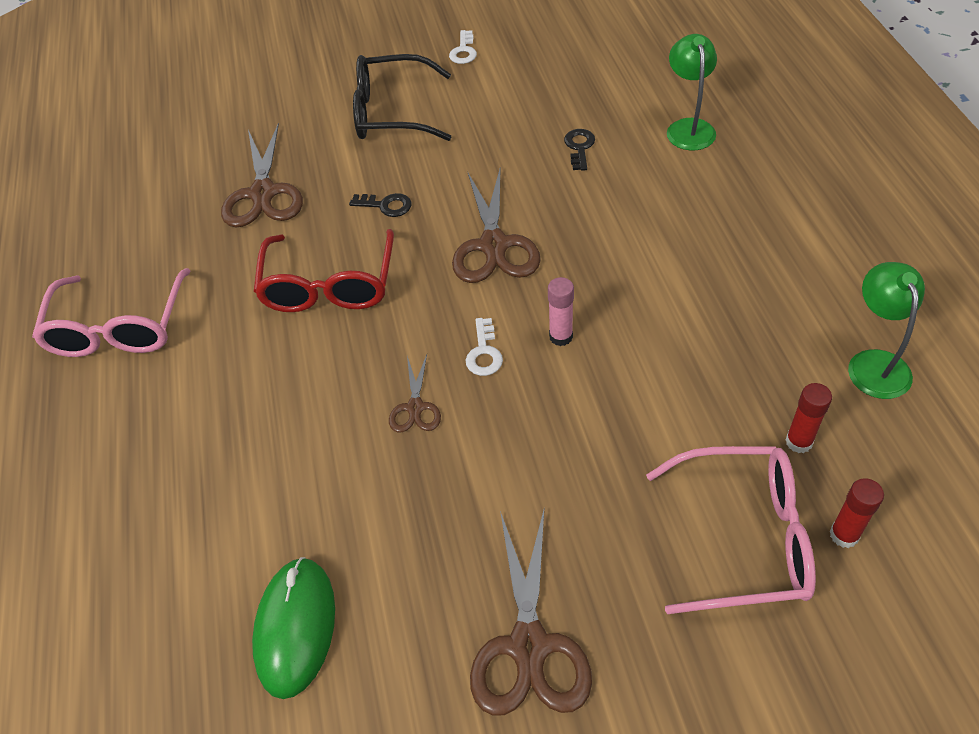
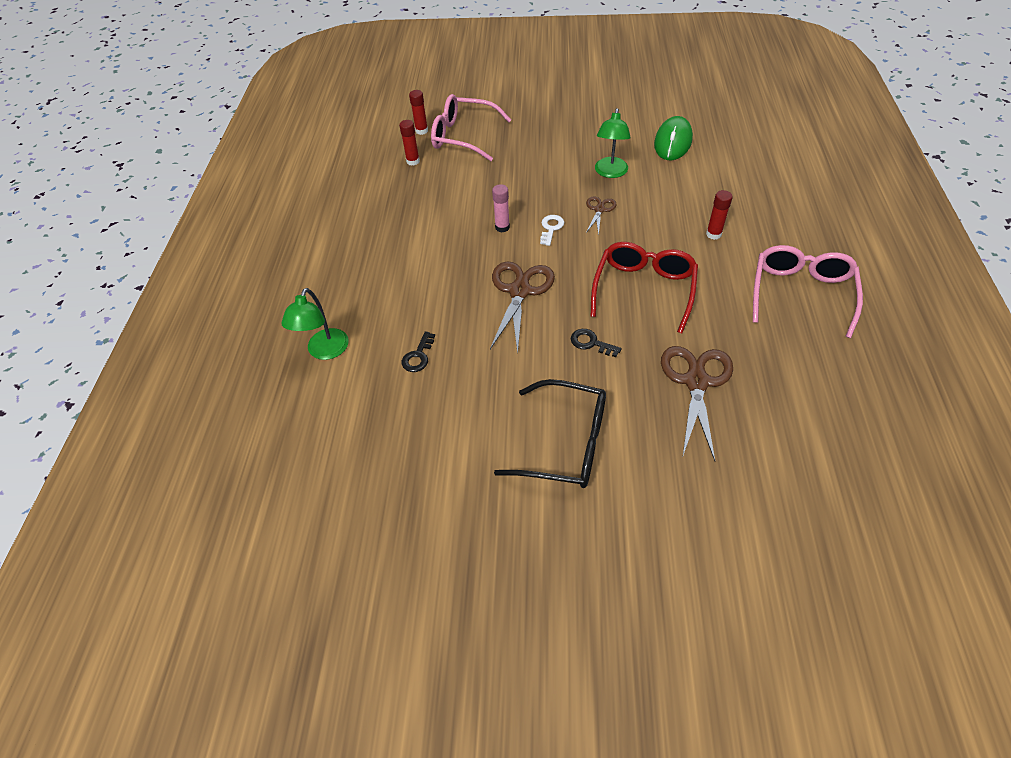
camera: 165 degrees left, 0 degrees up
(228, 401) = (713, 234): none -> red glue stick
(463, 51) = (467, 512): white key -> none
(529, 646) = (571, 122): brown scissors -> none
(874, 363) = (348, 183): green lamp -> green lamp (610, 172)

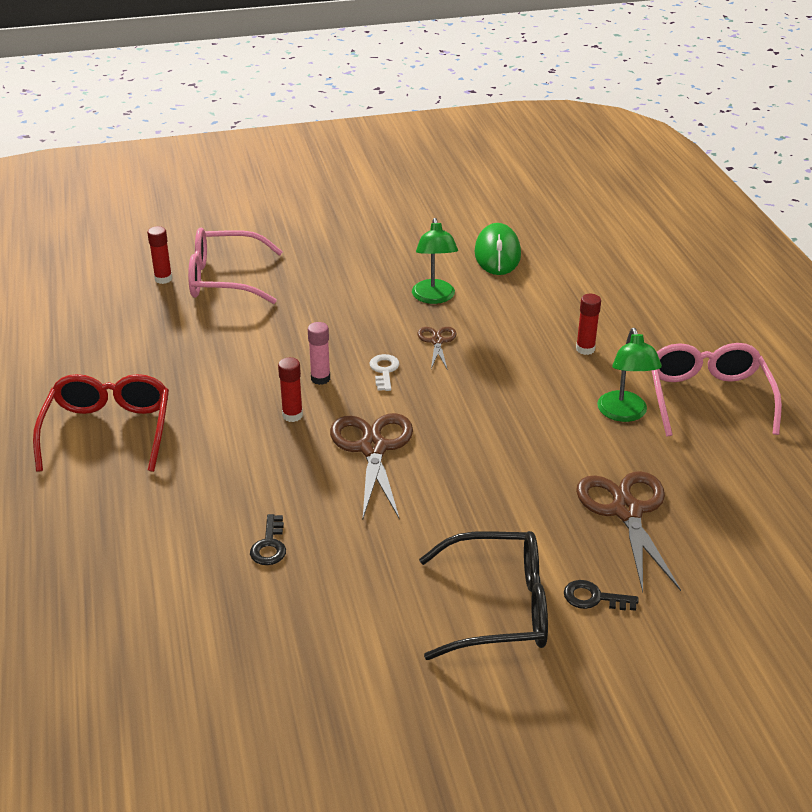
camera: 20 degrees left, 15 degrees down
(325, 351) = (137, 563): green lamp -> green lamp (624, 414)
(413, 161) = (166, 317): red glue stick -> red glue stick (292, 415)
(591, 343) = (485, 491): black key -> black key (593, 598)
(644, 289) = (526, 422): red glasses -> red glasses (108, 430)

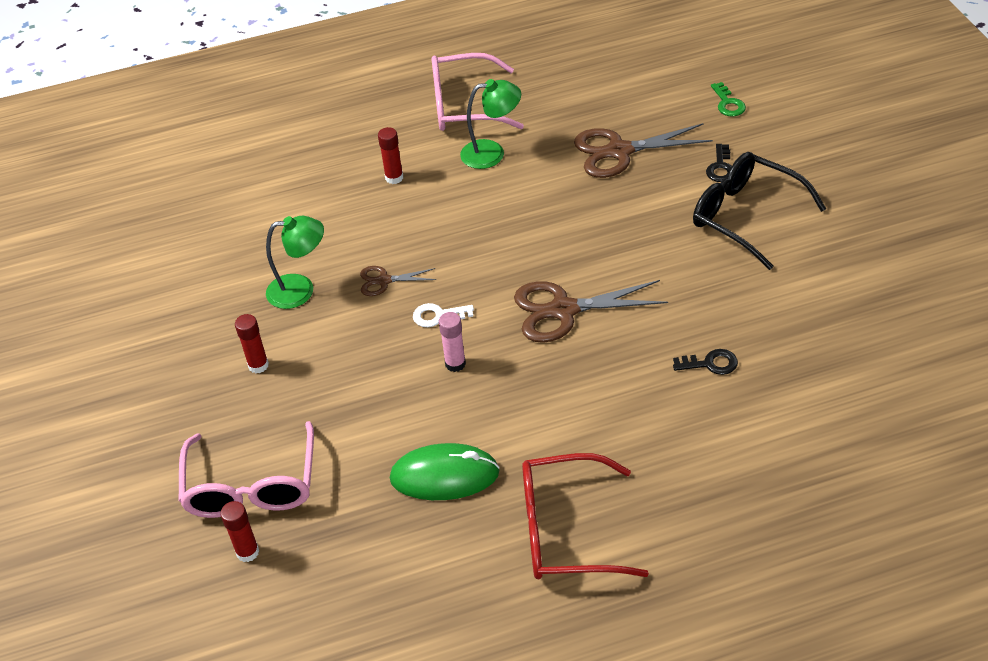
camera: 90 degrees left, 10 degrees up
(292, 415) = (520, 377): red glue stick -> red glue stick (258, 365)
(497, 254) = (213, 246): green mouse -> green mouse (444, 476)
(499, 608) = (745, 216): black glasses -> black glasses turned 45 degrees counterclockwise
(729, 624) = (728, 103): none -> green key

